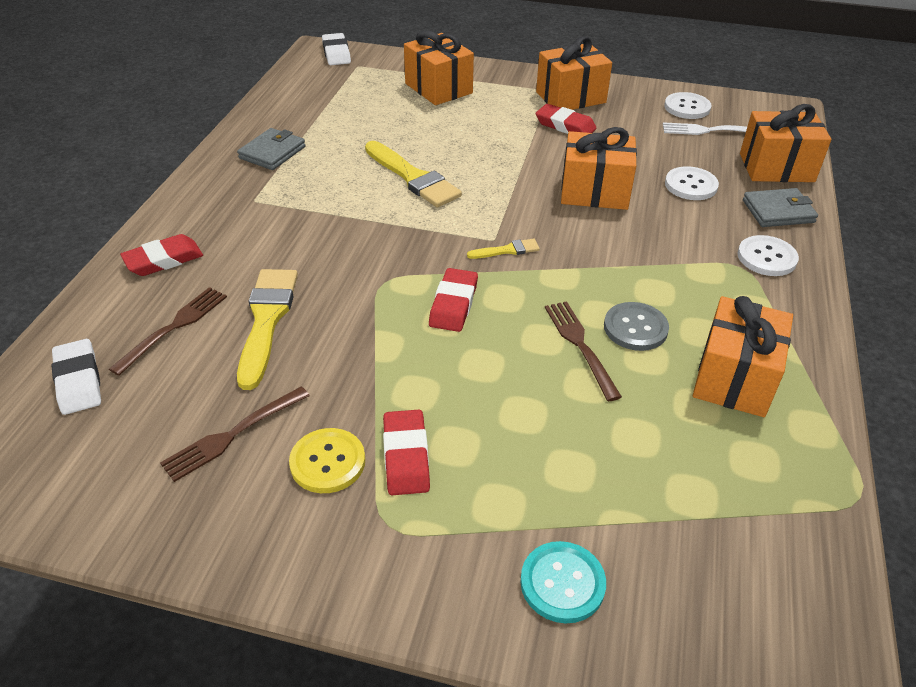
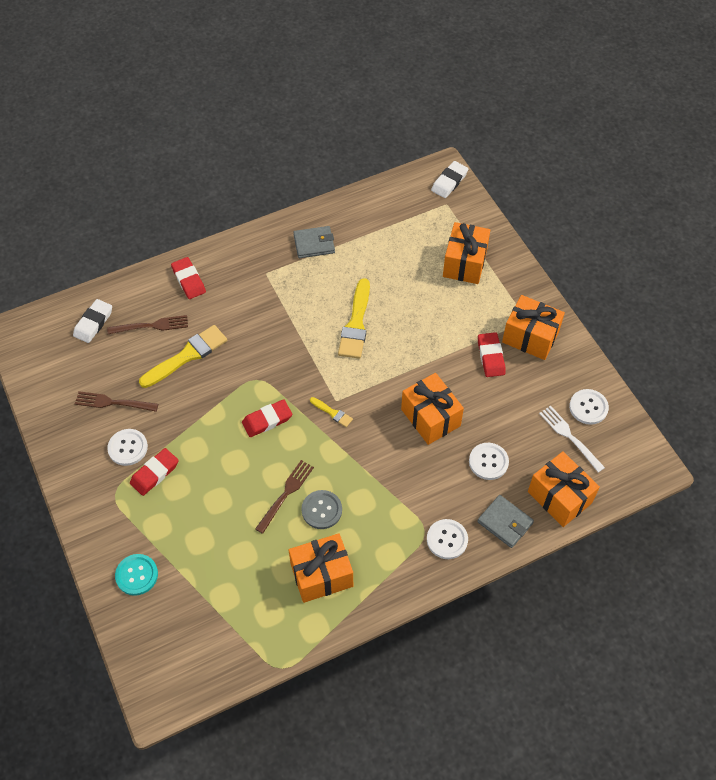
camera: 50 degrees right, 15 degrees up
(164, 260) = (188, 280): red eraser -> red eraser turned 45 degrees clockwise
(327, 462) = (128, 448): yellow button -> white button

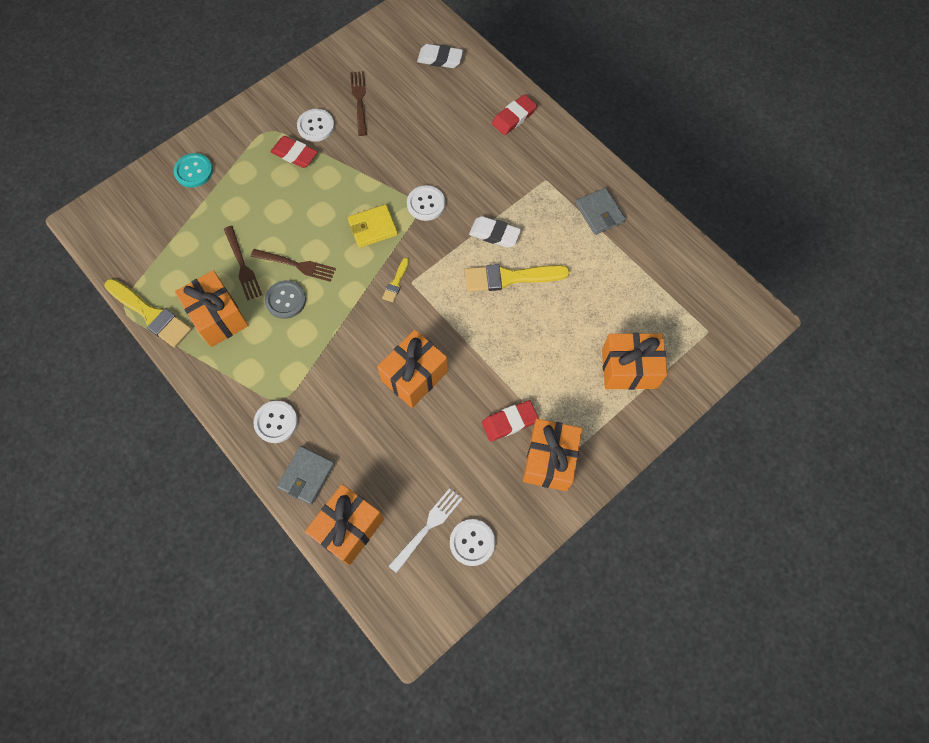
camera: 75 degrees right, 10 degrees up
(151, 326) = (451, 103): brown fork -> brown fork (242, 265)
(187, 356) = (426, 142): yellow brush -> yellow brush (151, 314)
(267, 420) = (373, 228): red eraser -> yellow wallet
(449, 182) = (743, 327): white eraser -> white eraser (494, 234)
(488, 462) = (375, 445): white button -> white button (426, 204)

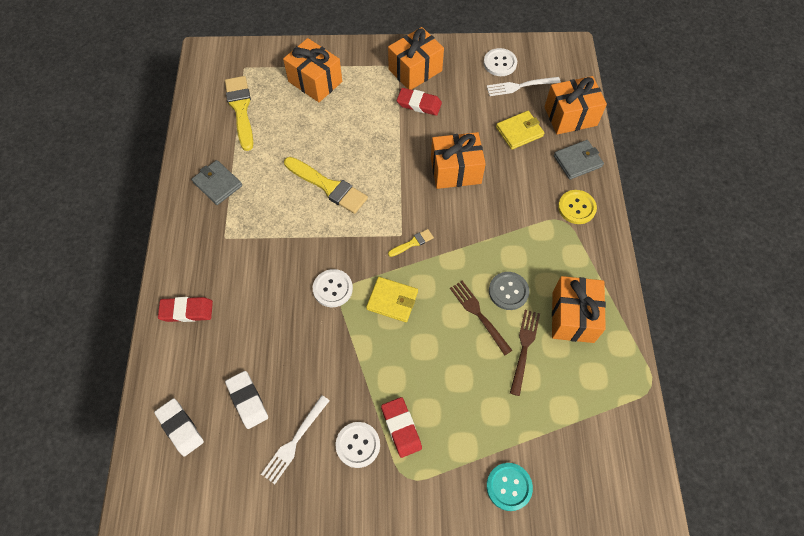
camera: 140 degrees left, 5 degrees down
(151, 314) = (629, 361): yellow brush -> yellow brush (241, 109)
(276, 422) = (576, 207): white button -> yellow button
(359, 100) = (295, 441): brown fork -> white fork
(387, 467) = (519, 132): none -> yellow wallet
(494, 234) = (306, 225): white eraser -> white eraser (247, 400)
(599, 213) = (217, 184): grey wallet -> grey wallet turned 60 degrees counterclockwise

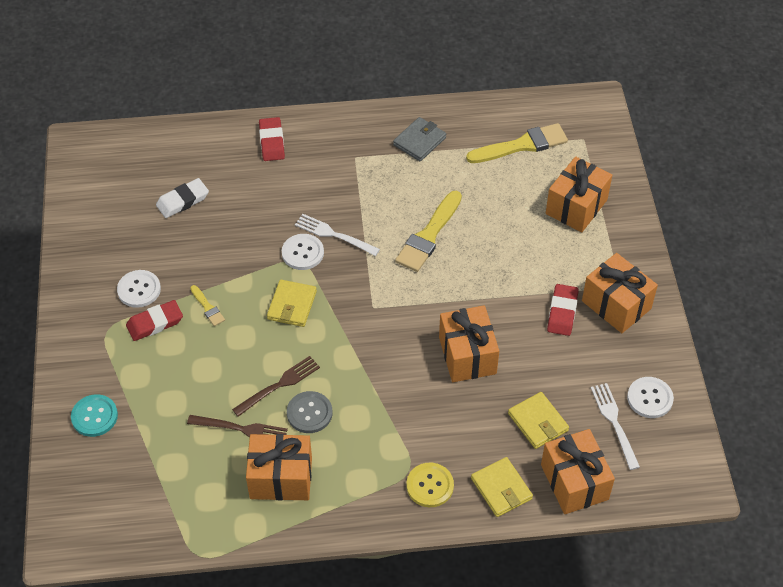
camera: 85 degrees right, 10 degrees down
(180, 428) = (157, 157): white eraser -> none
(295, 441) = (143, 241): white fork -> white fork (334, 235)
(412, 243) = (364, 319): yellow brush -> yellow brush (207, 307)
(577, 161) = (501, 489): grey wallet -> yellow wallet

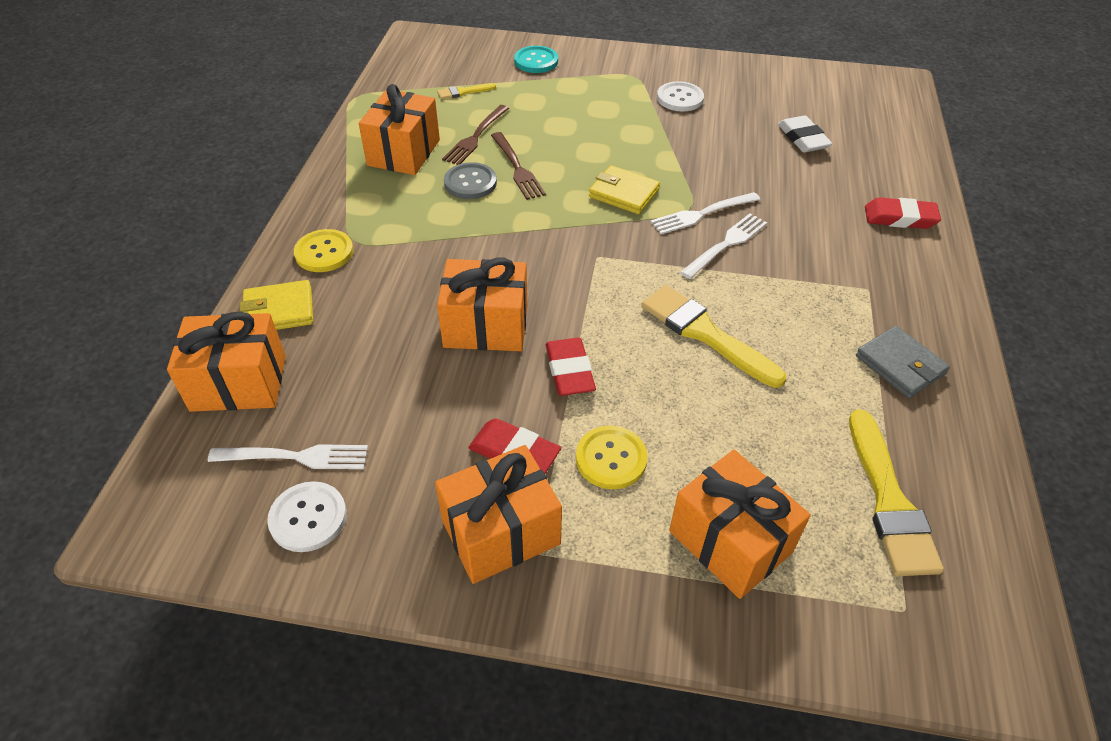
camera: 105 degrees right, 5 degrees down
(155, 323) = (632, 103): red eraser -> red eraser (570, 371)
(207, 307) = (641, 136): yellow brush -> yellow brush (463, 92)
(302, 253) = (702, 214): white button -> white fork
(538, 422) = (347, 370): yellow wallet -> none
(546, 266) = (611, 459): none -> yellow button

